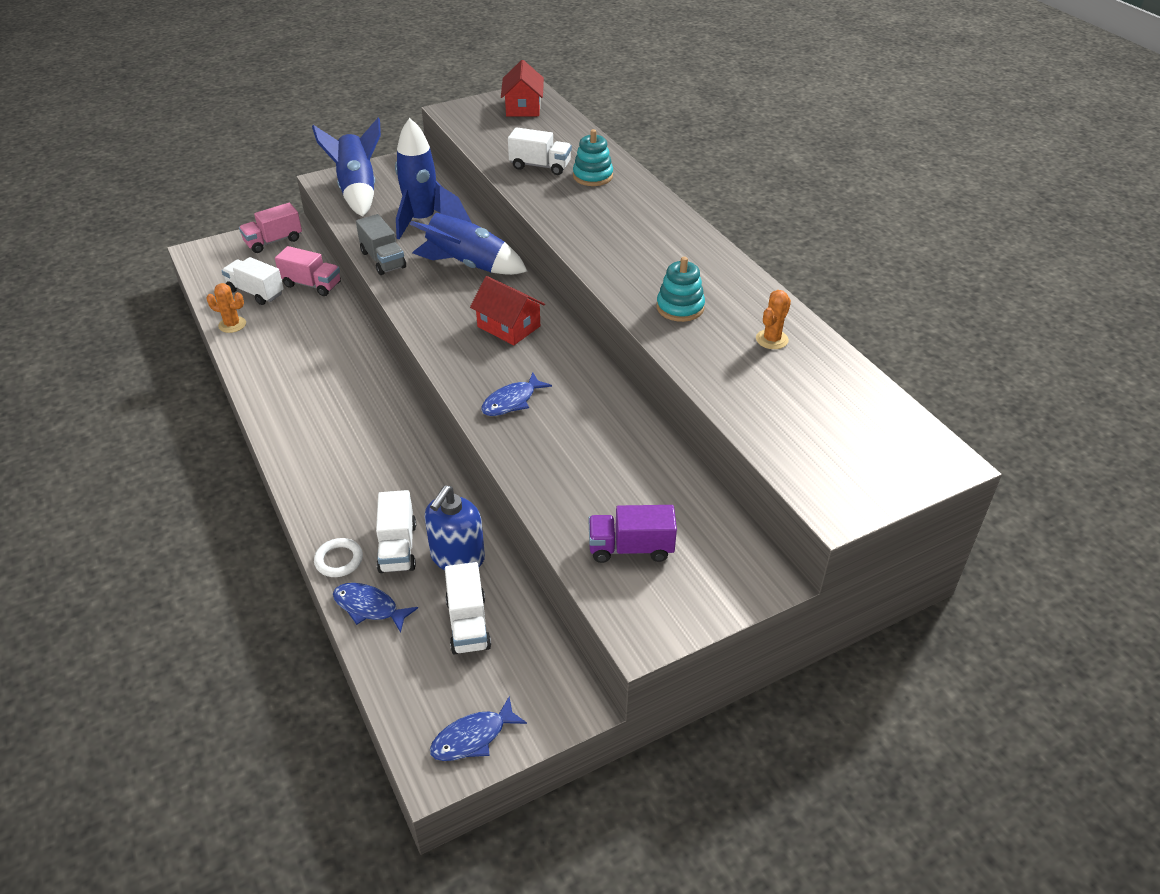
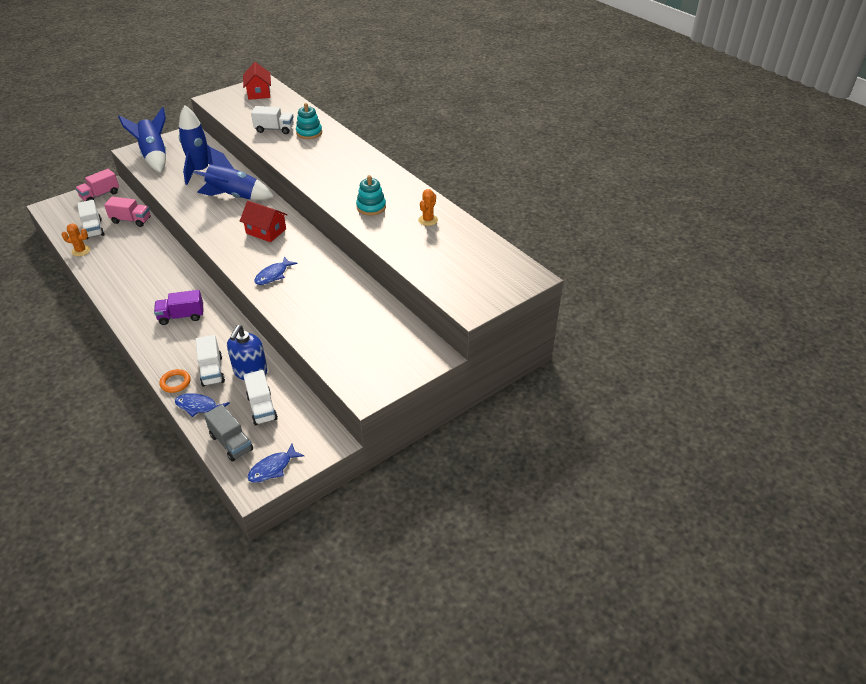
camera: 10 degrees left, 0 degrees up
(256, 292) = (93, 229): white truck -> white truck turned 135 degrees counterclockwise
(339, 560) = (175, 382): white ring -> orange ring
(383, 260) = (178, 198): grey truck -> grey truck (231, 443)
(630, 548) = (355, 349): purple truck -> purple truck (181, 316)

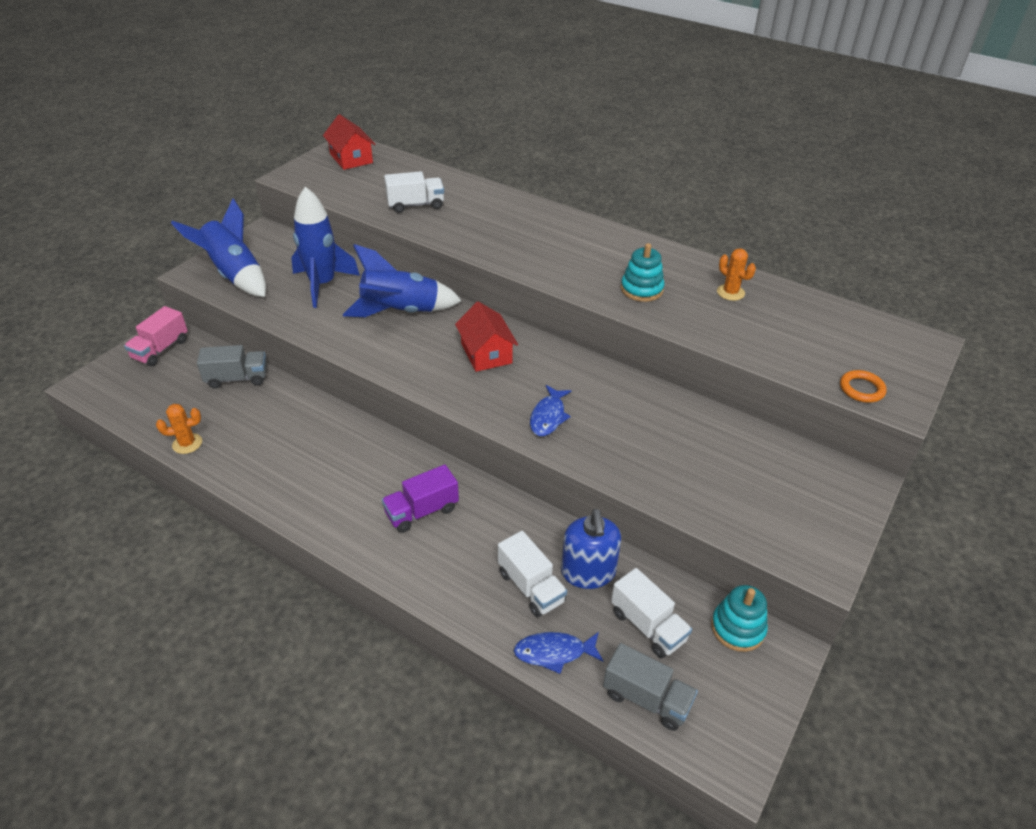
camera: 20 degrees left, 0 degrees up
(93, 229) = (185, 404): white truck -> none
(131, 220) = (237, 378): pink truck -> grey truck
(175, 382) = (489, 623): orange ring -> orange ring (861, 389)
(266, 231) = (486, 353): red house -> red house turned 60 degrees clockwise
(273, 468) = (738, 721): blue fish -> none
(309, 133) = (468, 202): turquoise stacking toy -> turquoise stacking toy (737, 628)
(428, 220) = (730, 292): orange cactus -> orange cactus turned 45 degrees counterclockwise

